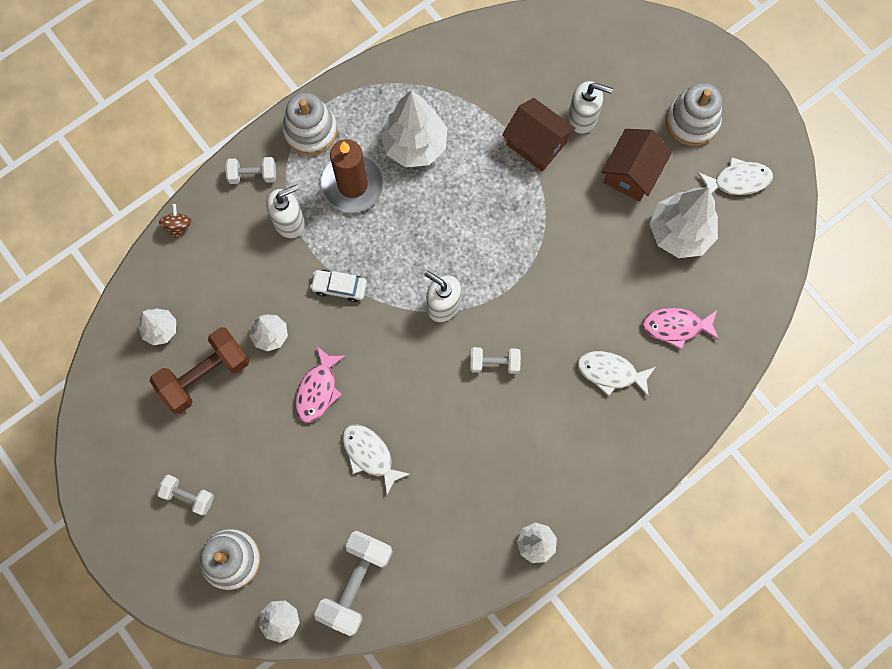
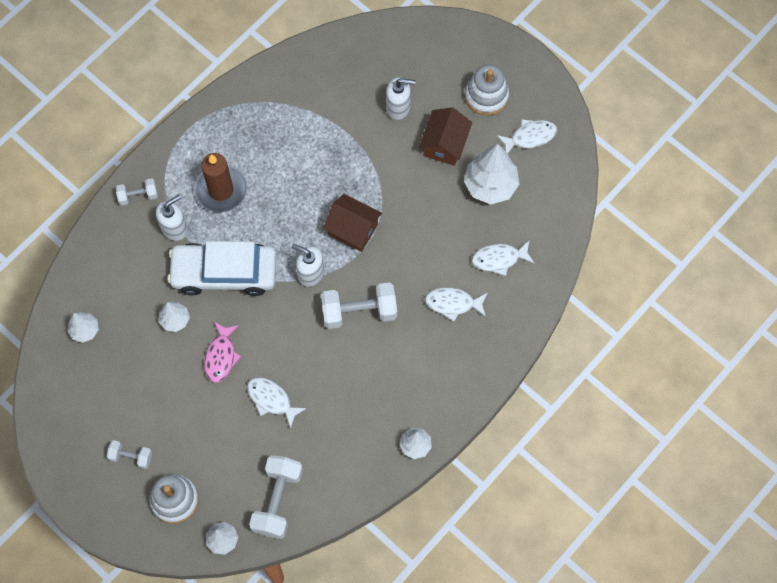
camera: 10 degrees left, 5 degrees down
(178, 226) = (84, 246): brown spinning top -> none
(205, 375) = (127, 360): brown dumbbell -> none
(310, 131) = (179, 153): white stacking toy -> none
(339, 287) = (224, 273): white car -> white car, size x2.39
(414, 145) = (266, 150): white tree -> none
(494, 363) = (359, 311): white dumbbell -> white dumbbell, size x1.82
(536, 143) = (364, 133): brown house -> brown house (353, 229)
(676, 326) = (499, 259): pink fish -> white fish

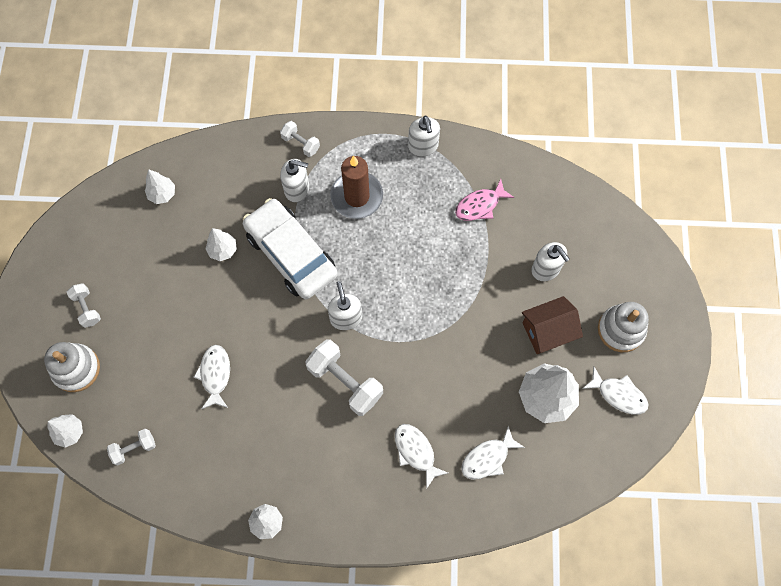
camera: 50 degrees right, 0 degrees up
(221, 356) = (220, 307): pink fish -> pink fish (480, 205)
(224, 111) = (423, 146): none -> white soap dispenser
(277, 500) = (134, 448): white dumbbell -> white dumbbell, size x0.55
(353, 229) = (410, 320): brown house -> none
(499, 259) = (488, 458): white fish -> white fish turned 75 degrees counterclockwise

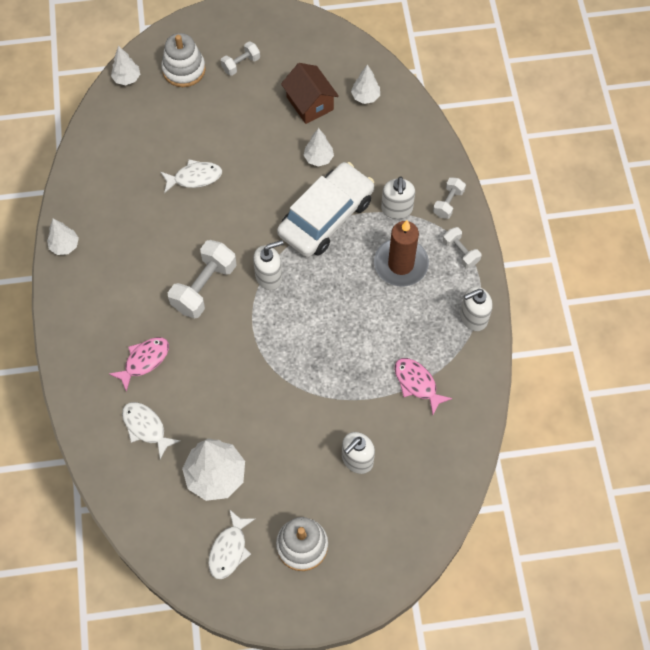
camera: 80 degrees right, 5 degrees down
(134, 448) = (118, 129): white dumbbell -> white dumbbell (460, 252)
(416, 452) = (144, 361): white fish -> pink fish
(547, 331) = (287, 469): brown house -> brown house (310, 103)

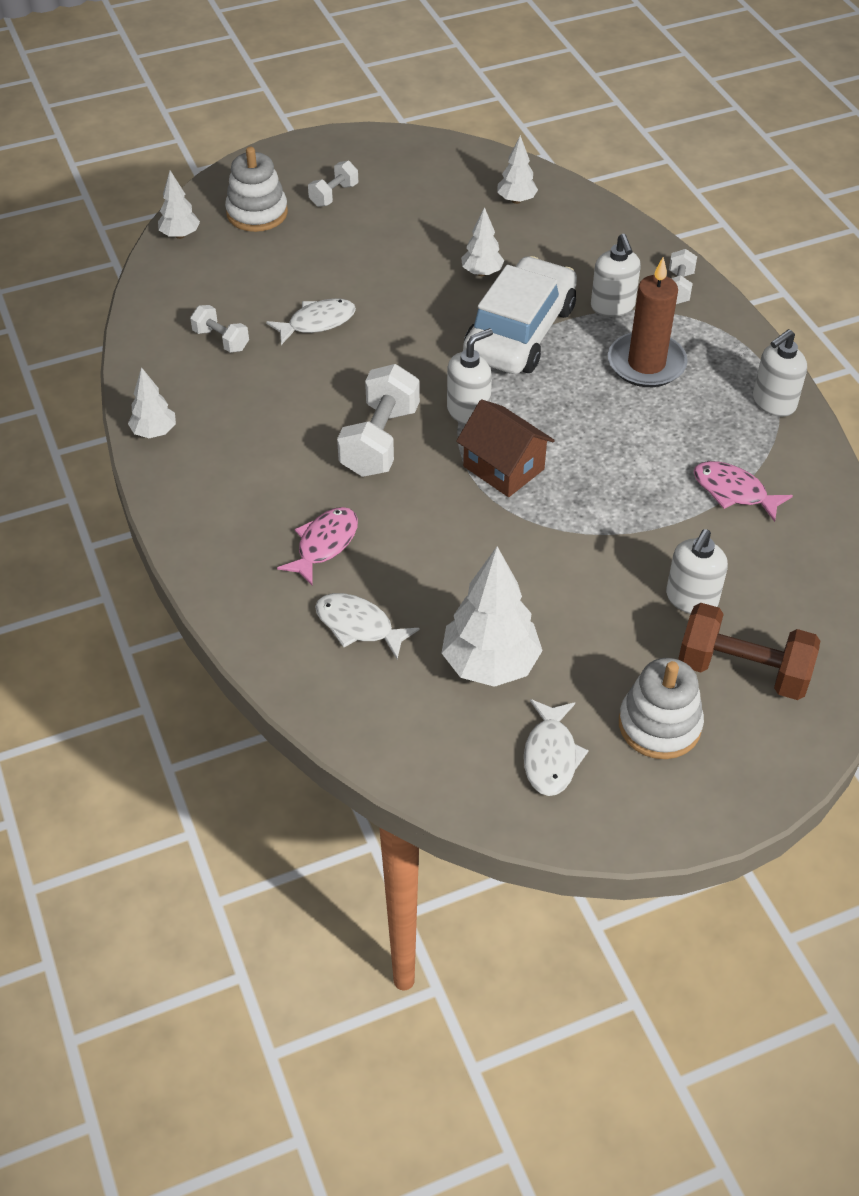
camera: 15 degrees left, 15 degrees down
(310, 103) = (445, 219): brown house -> brown house (503, 468)
(368, 520) = (743, 670): none -> brown dumbbell
(460, 252) = (720, 336): white dumbbell -> white dumbbell (221, 340)

